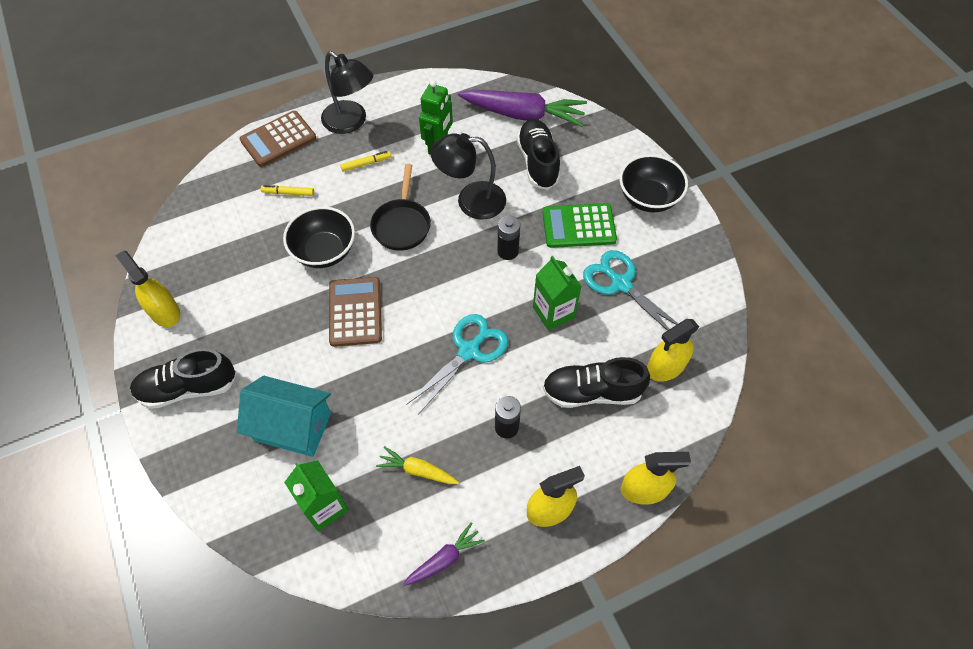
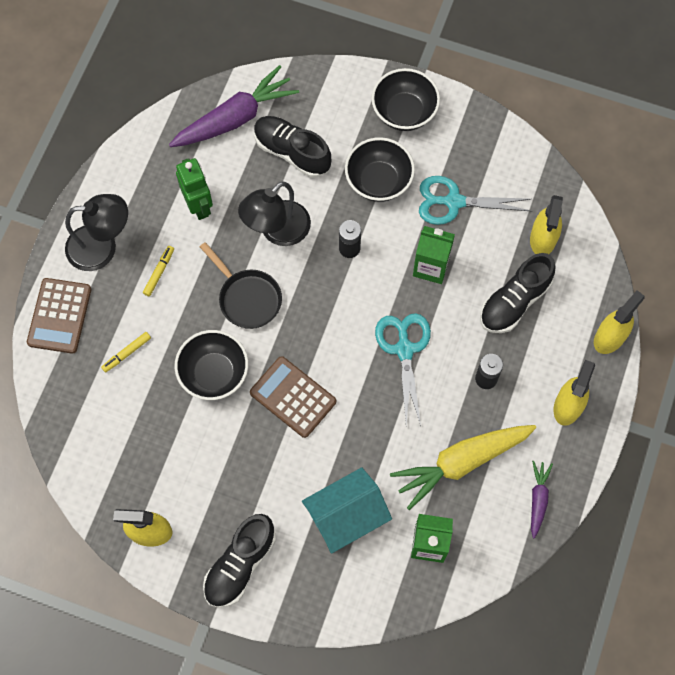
camera: 45 degrees left, 10 degrees up
(418, 470) = (461, 462): yellow carrot -> yellow carrot, size x1.99
(579, 226) = (378, 181): green calculator -> black bowl

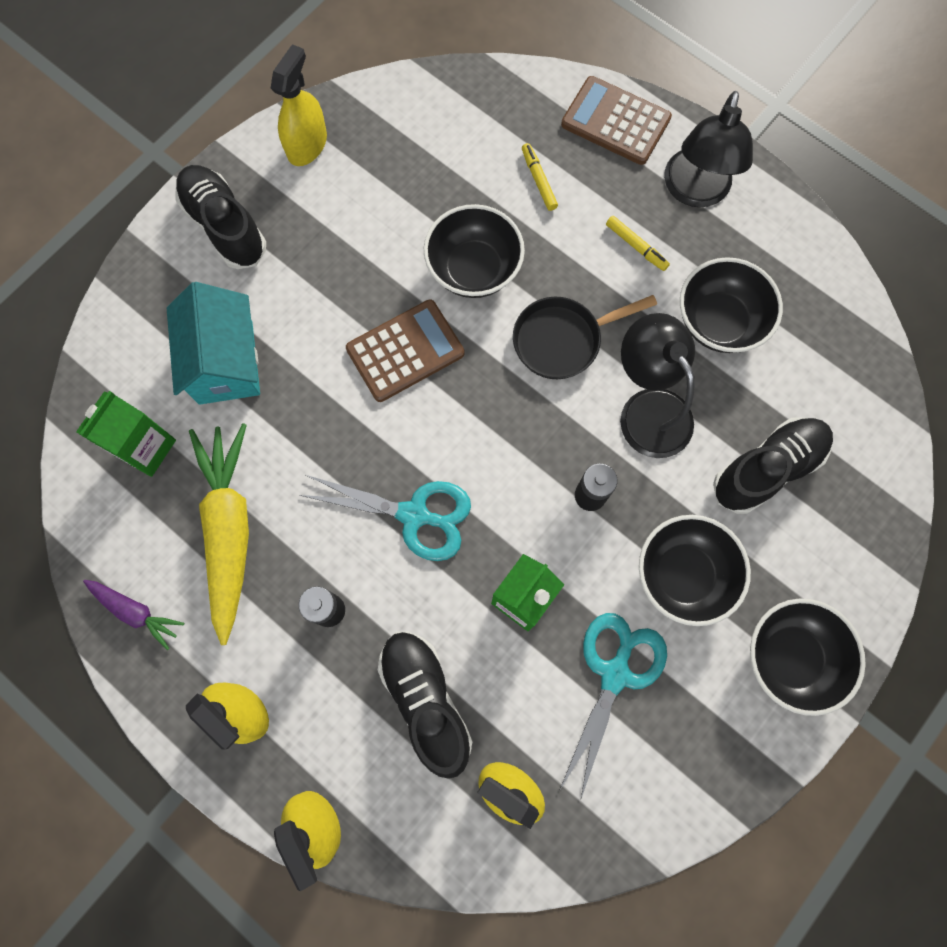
camera: 110 degrees right, 5 degrees up
(199, 205) = (719, 322): green robot -> black bowl
(235, 118) = (844, 410): purple carrot -> none

